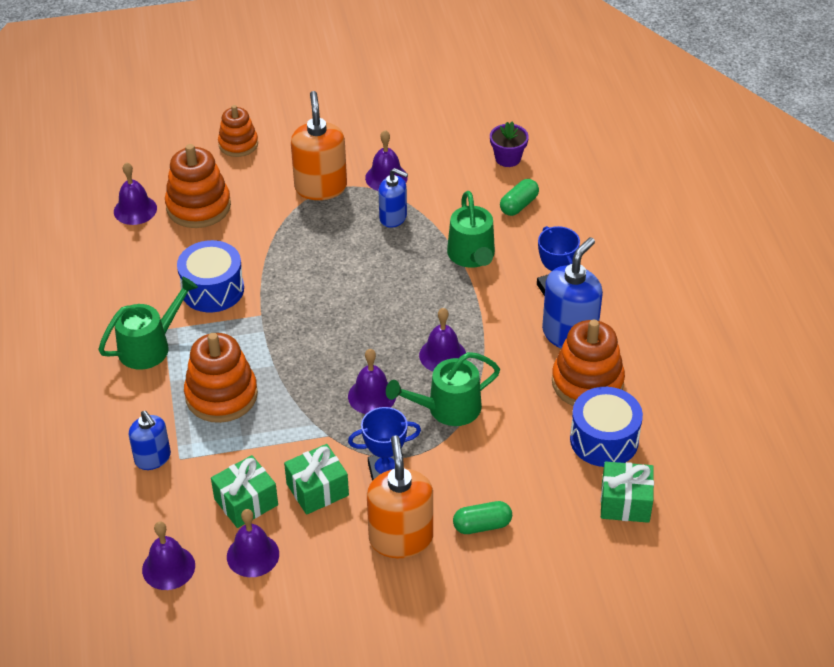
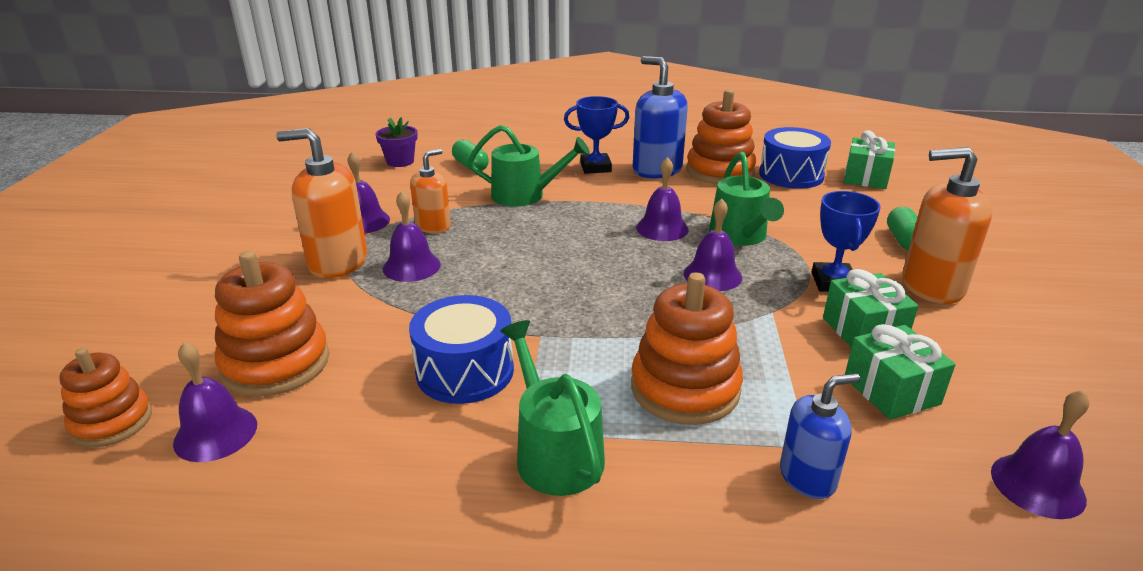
camera: 75 degrees left, 15 degrees down
(238, 144) = (182, 312): orange stacking toy -> orange stacking toy (112, 422)
(253, 555) = (987, 396): purple bell -> purple bell (411, 266)
(393, 217) = (433, 226): blue soap dispenser -> orange soap dispenser

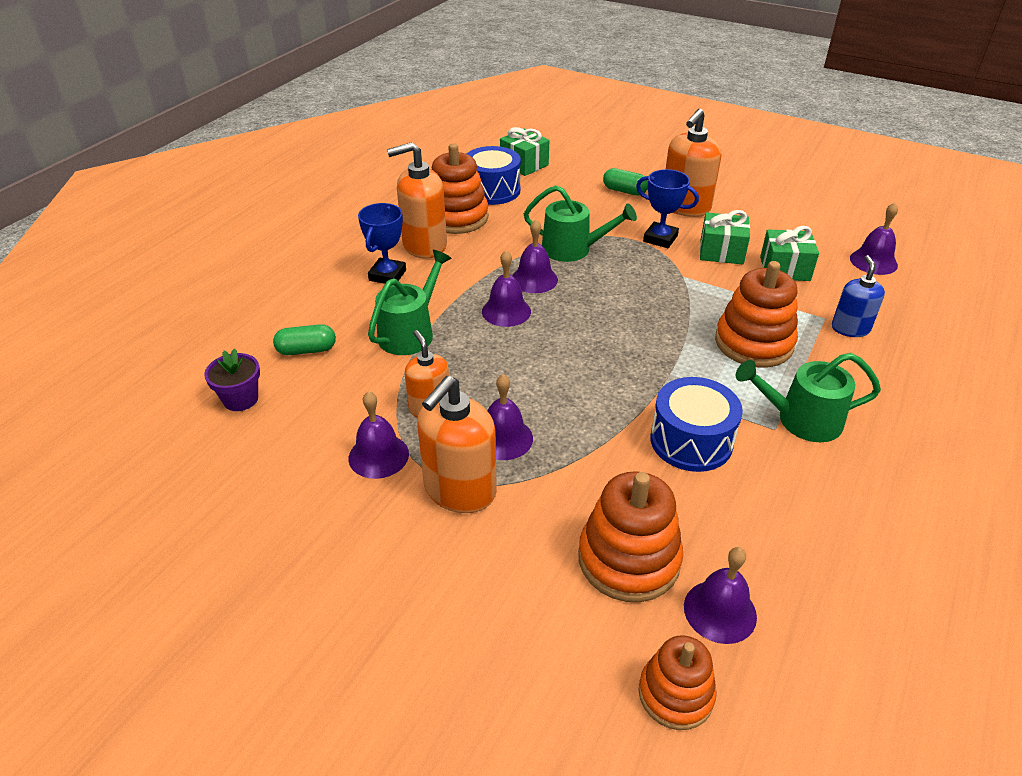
camera: 65 degrees left, 10 degrees up
(657, 170) = (424, 245): blue soap dispenser -> orange soap dispenser
(712, 275) = (621, 282): purple bell -> purple bell (506, 311)

